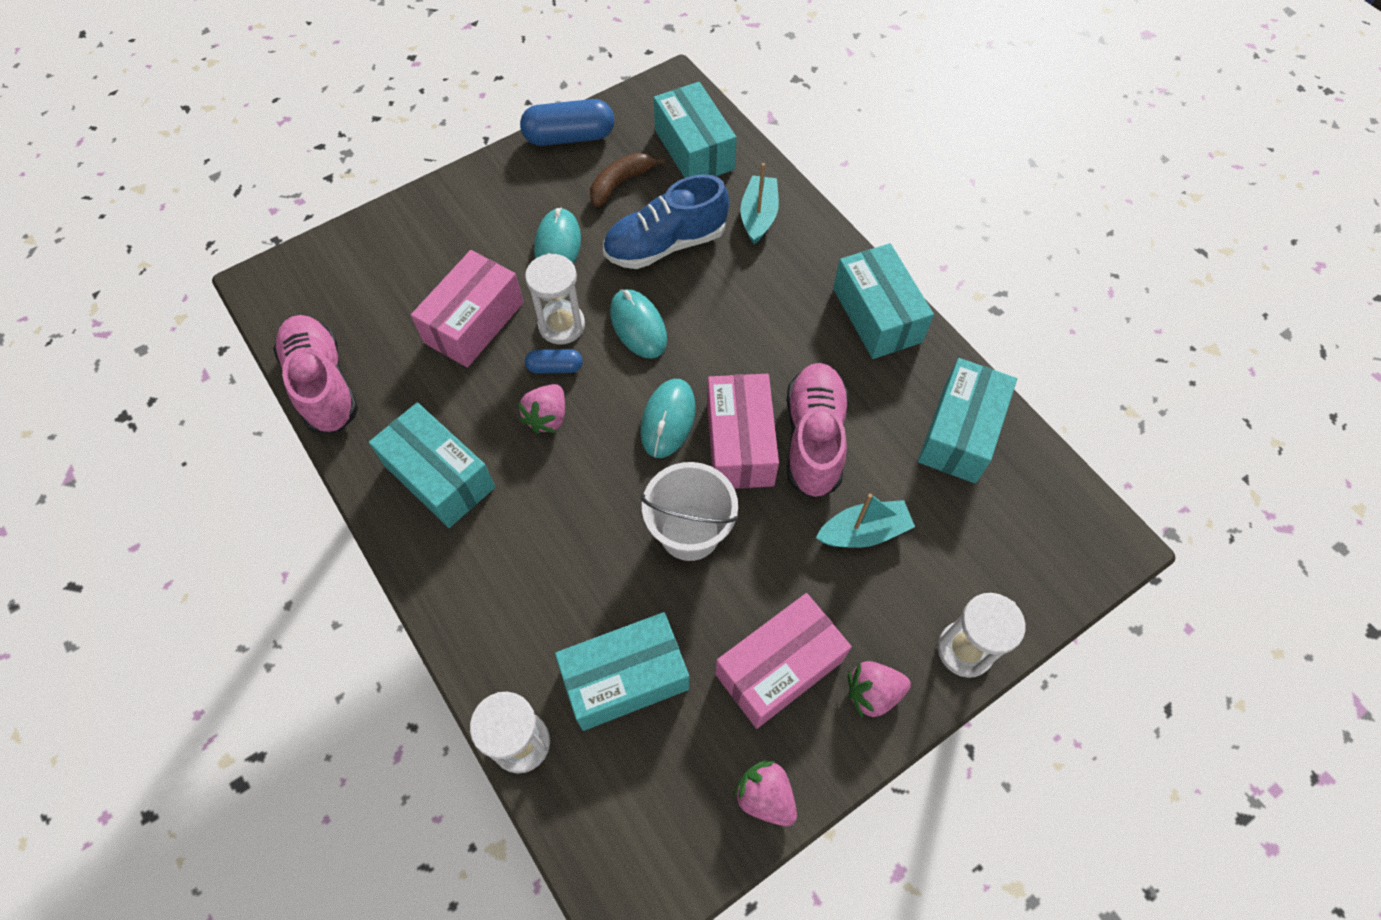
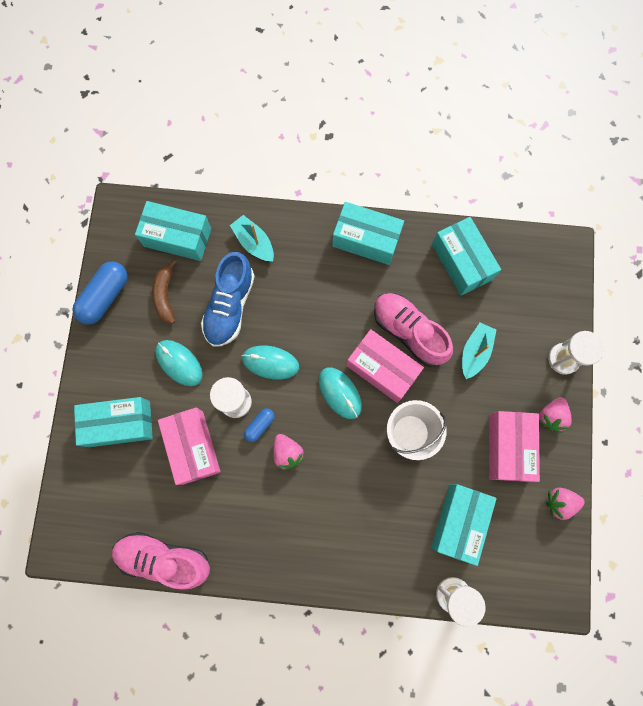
camera: 50 degrees left, 15 degrees up
(439, 476) = (277, 534): turquoise box -> turquoise box (119, 424)

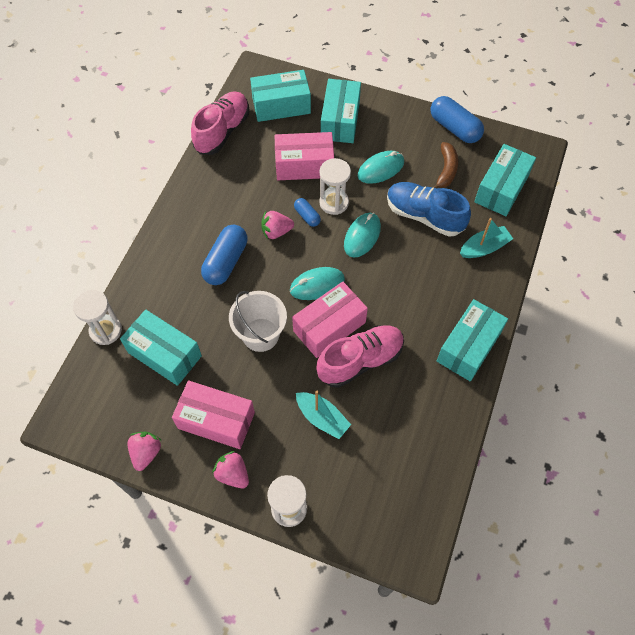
camera: 105 degrees right, 15 degrees down
(165, 295) = (446, 170): brown banana -> brown banana turned 90 degrees clockwise
(338, 495) = (226, 262): none -> blue capsule
(461, 262) = (424, 434): turquoise box -> turquoise box (281, 105)

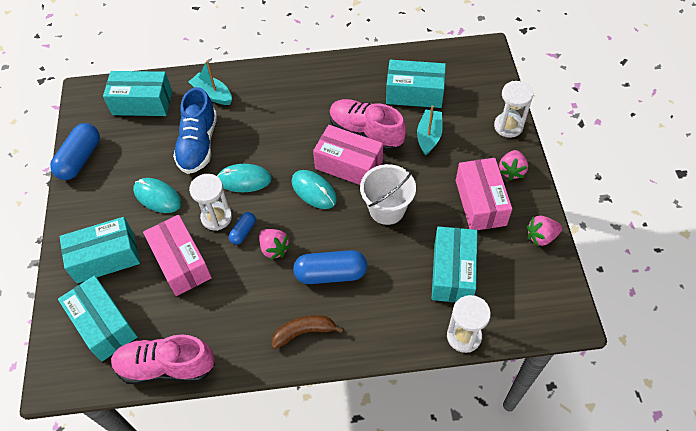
camera: 115 degrees left, 5 degrees down
(446, 170) = (137, 147): brown banana -> brown banana (304, 332)
(468, 347) = (312, 74): turquoise box -> turquoise box (414, 93)

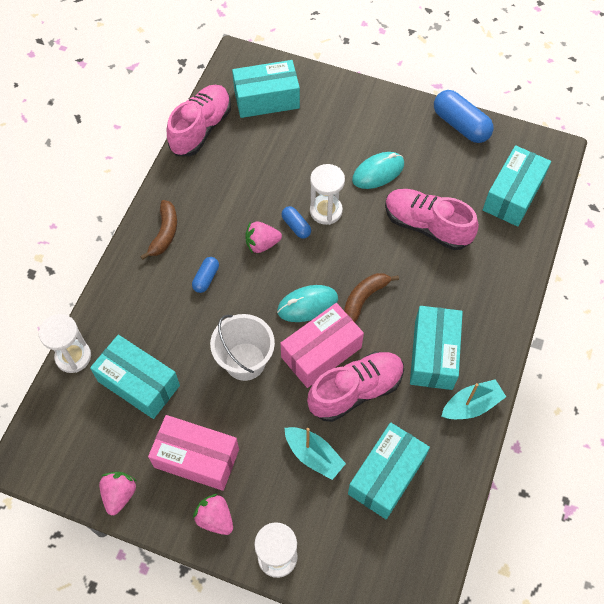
camera: 115 degrees right, 5 degrees up
(105, 257) = (332, 116): turquoise box -> turquoise box (433, 355)
(181, 262) = (293, 168): pink box -> none
(198, 144) = (427, 226): blue shoe -> pink shoe
(212, 94) = (493, 262): turquoise boat -> turquoise boat (471, 405)
(244, 180) = (357, 249): turquoise mouse -> none
(287, 157) = (364, 298): none -> brown banana
(330, 274) = (206, 278): blue capsule -> blue capsule, size x0.53

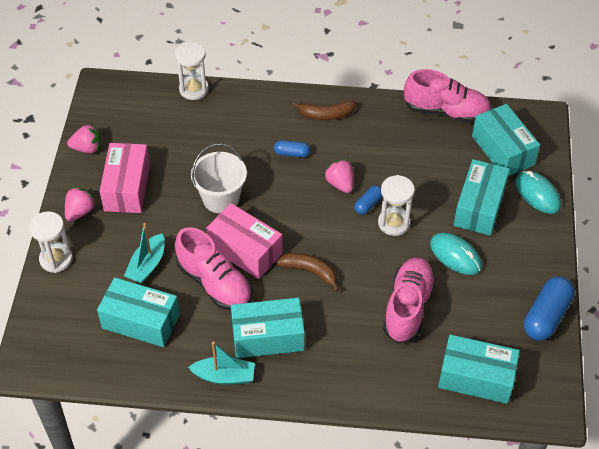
camera: 75 degrees right, 10 degrees down
(139, 383) = (182, 135): turquoise box -> turquoise box (479, 207)
(307, 305) = (289, 230): turquoise mouse -> turquoise mouse (537, 194)
(471, 405) = (224, 376): turquoise boat -> turquoise boat turned 45 degrees counterclockwise

